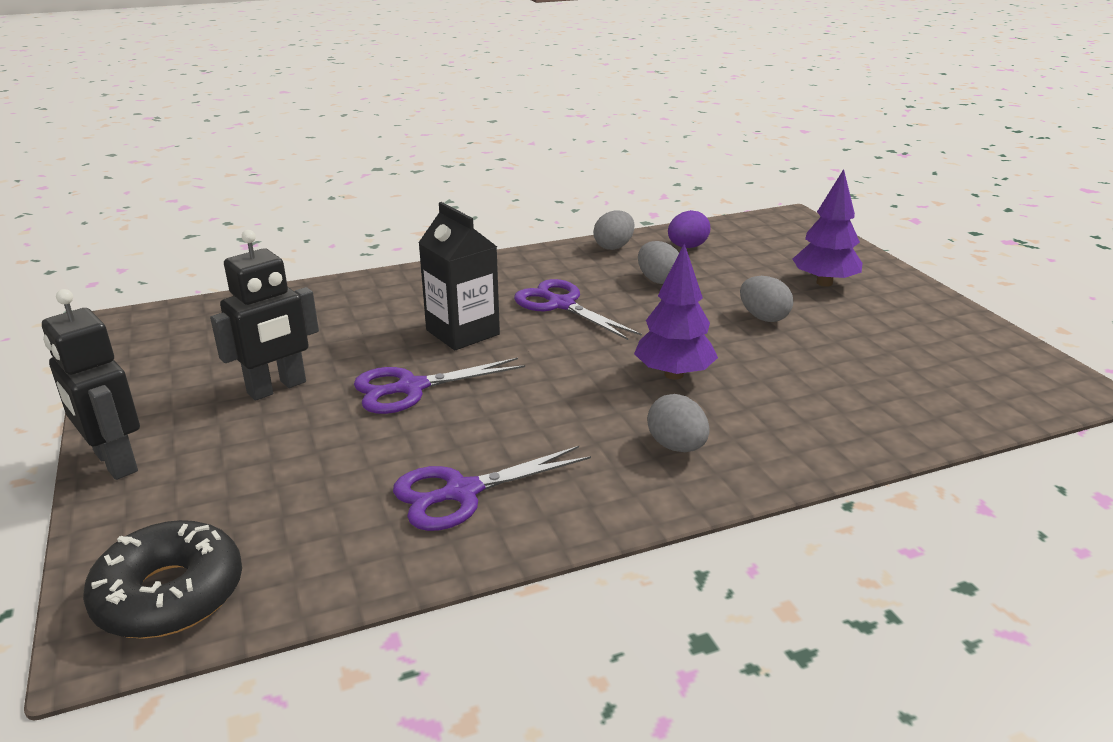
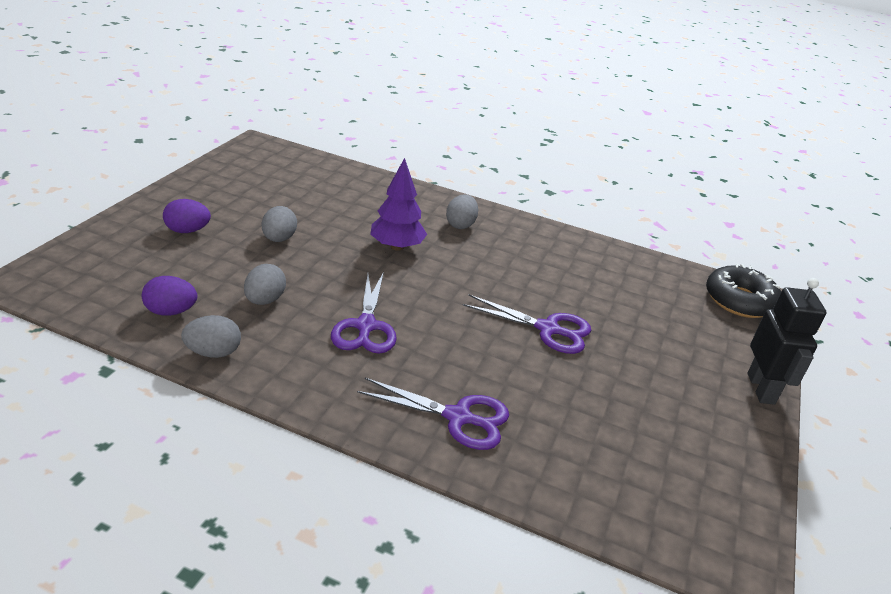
camera: 140 degrees left, 5 degrees up
(277, 388) = (633, 384): black robot -> none
(462, 332) = (465, 349): black carton -> none
(462, 492) = (581, 265): purple scissors -> purple scissors (458, 417)
(824, 283) = (188, 231): purple tree -> purple egg

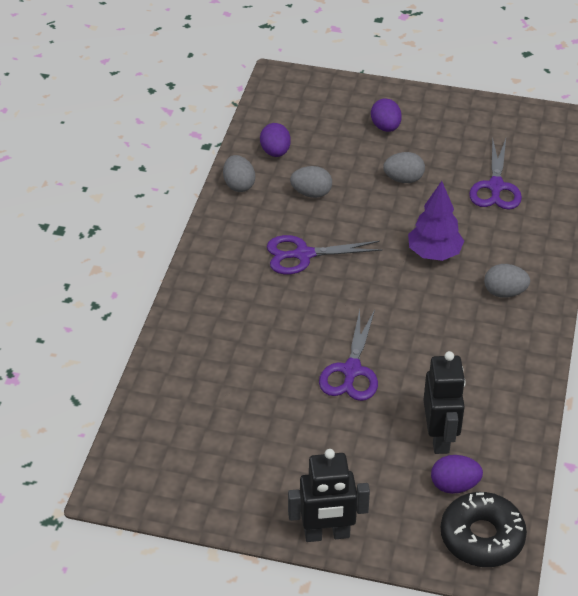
camera: 85 degrees right, 10 degrees up
(458, 417) = (215, 322): purple scissors -> purple scissors (495, 187)
(633, 296) = (440, 437): none -> black robot
(687, 301) = (454, 485): none -> purple egg

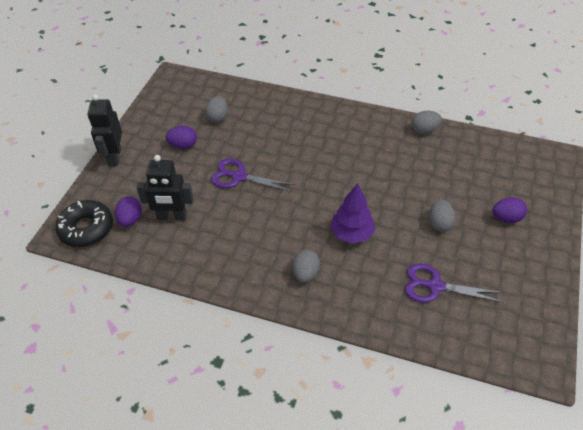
camera: 95 degrees right, 5 degrees up
(275, 152) = (464, 150): purple egg -> purple egg (183, 145)
(303, 255) = (351, 159): purple scissors -> none
(311, 193) = (418, 167): grey egg -> grey egg (218, 117)

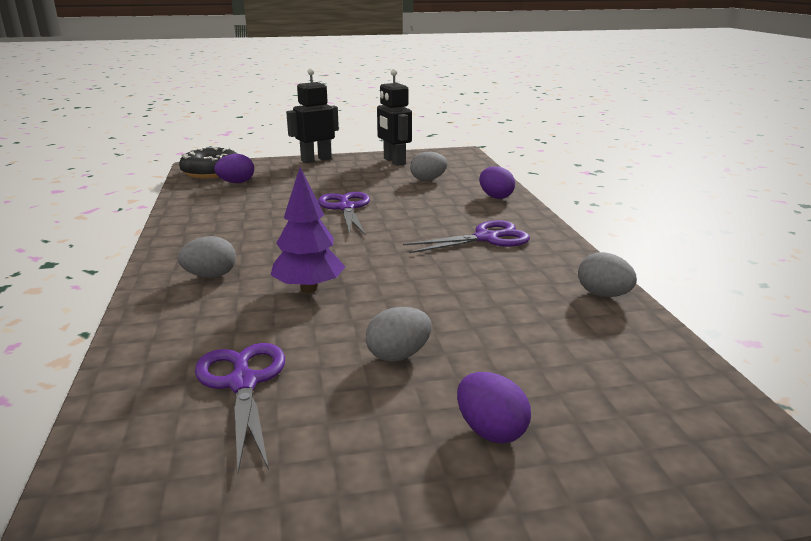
camera: 60 degrees right, 25 degrees down
(172, 216) = (254, 195): black robot -> black robot (394, 161)
(183, 145) = (364, 177): purple egg -> purple egg (495, 197)
(334, 137) = (486, 238): none -> purple scissors

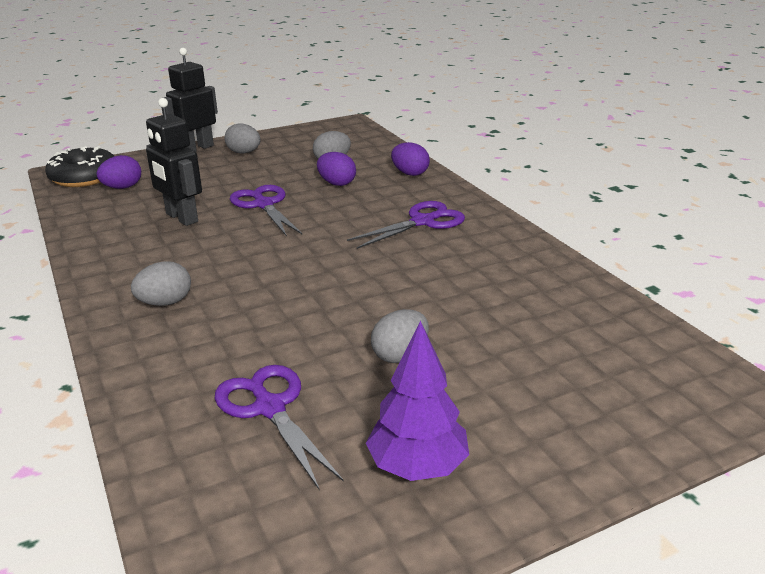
camera: 15 degrees left, 5 degrees up
(309, 289) = (277, 301): purple tree -> purple tree (417, 466)
(394, 161) = (284, 142): black robot -> black robot (181, 218)
(490, 431) = (513, 409): purple egg -> purple egg (336, 183)
(603, 295) = (553, 266): grey egg -> grey egg (244, 153)

